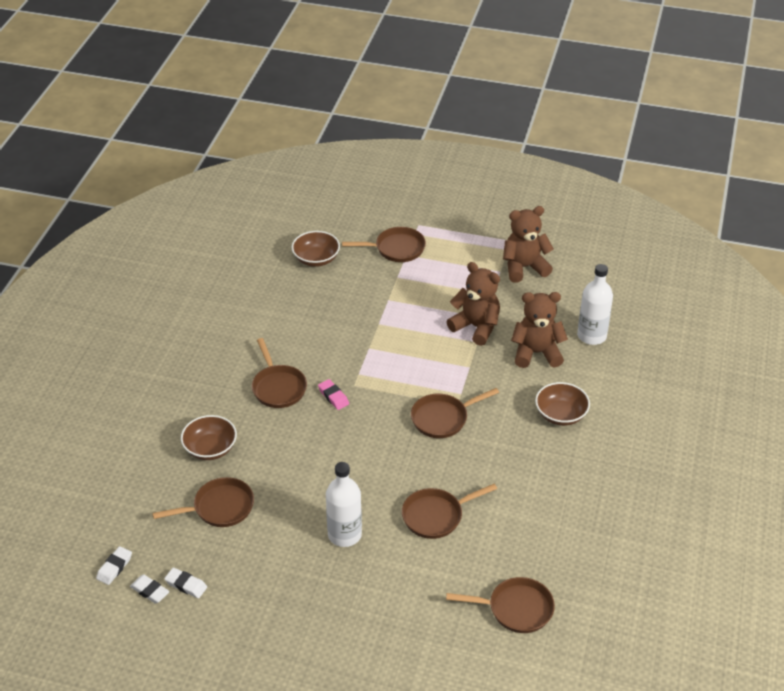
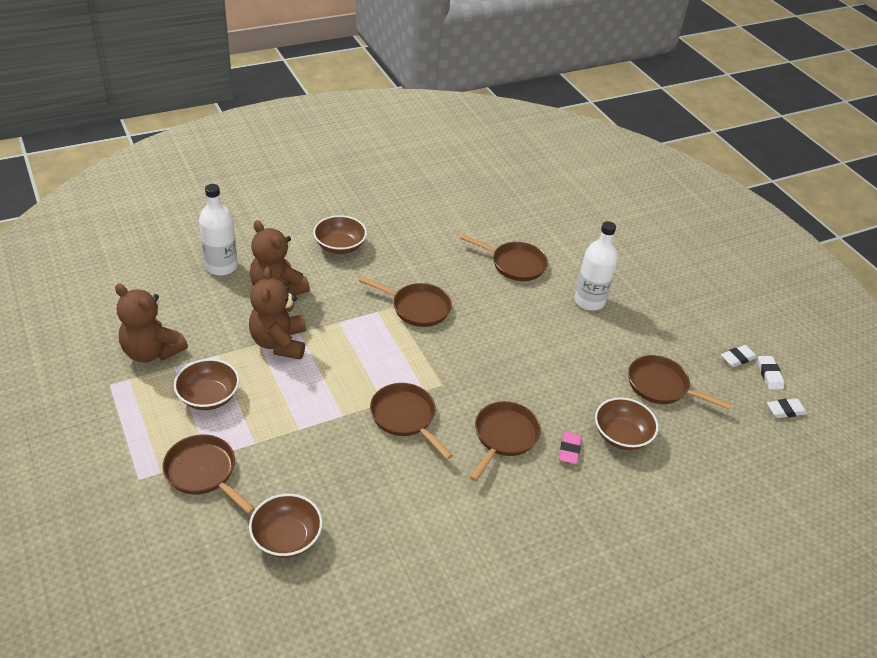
camera: 135 degrees left, 0 degrees up
(186, 585) = (737, 358): white eraser -> white eraser turned 75 degrees clockwise
(333, 396) = (470, 390): pink eraser -> pink eraser (569, 450)
(456, 275) = (208, 397): none -> brown bowl
(516, 609) = (538, 197): brown pan -> brown pan (405, 417)

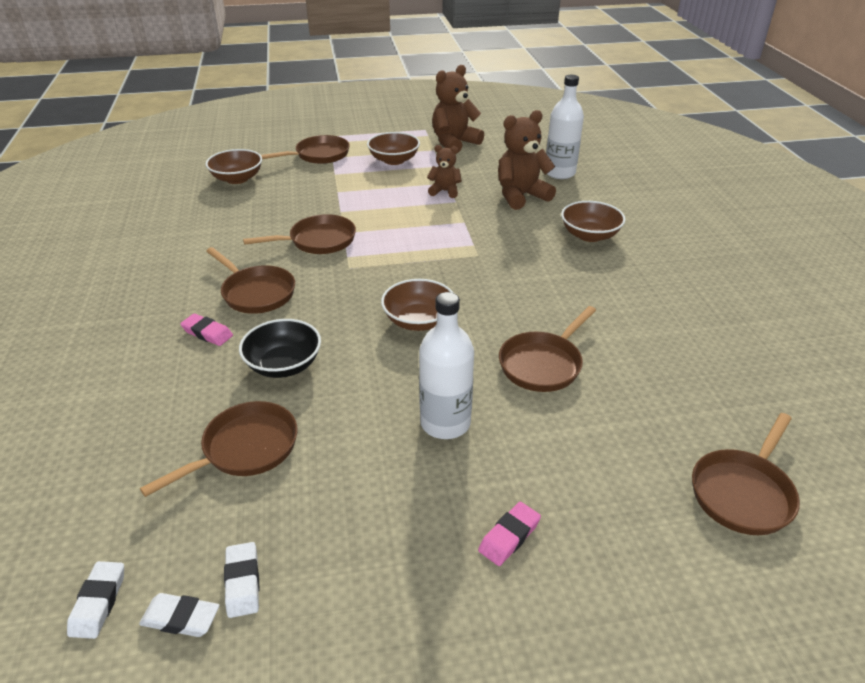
camera: 110 degrees right, 5 degrees down
(279, 343) = (445, 191): brown teddy bear -> brown teddy bear, size x0.57
(417, 308) = (472, 270): brown pan -> brown pan (743, 492)
(580, 390) = (284, 365): none -> black bowl
(621, 435) = (196, 381): brown bowl -> brown bowl (419, 321)
(651, 269) = (509, 536): none -> pink eraser

